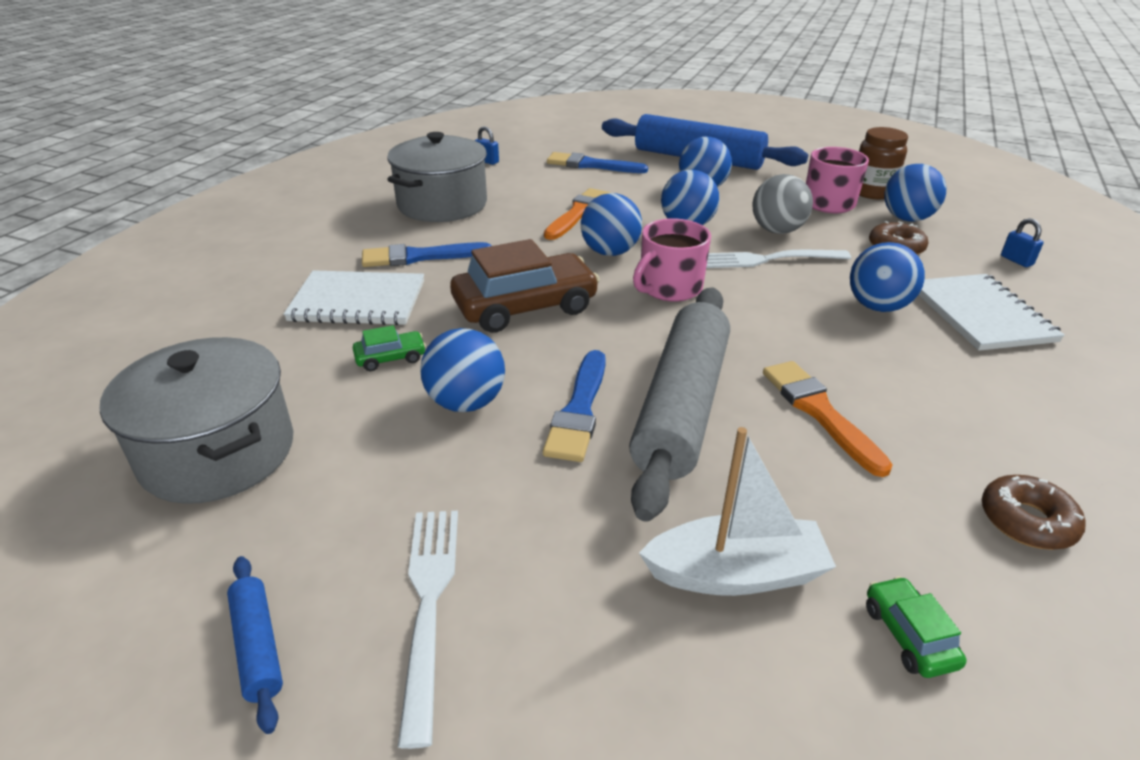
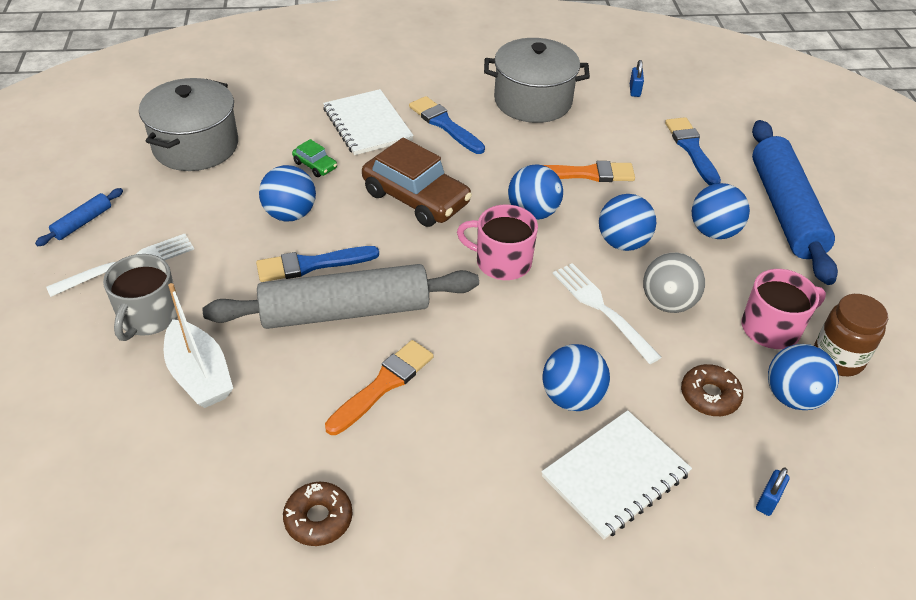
camera: 60 degrees right, 10 degrees up
(575, 606) = (148, 317): none -> grey mug
(909, 635) = (184, 462): green car -> none

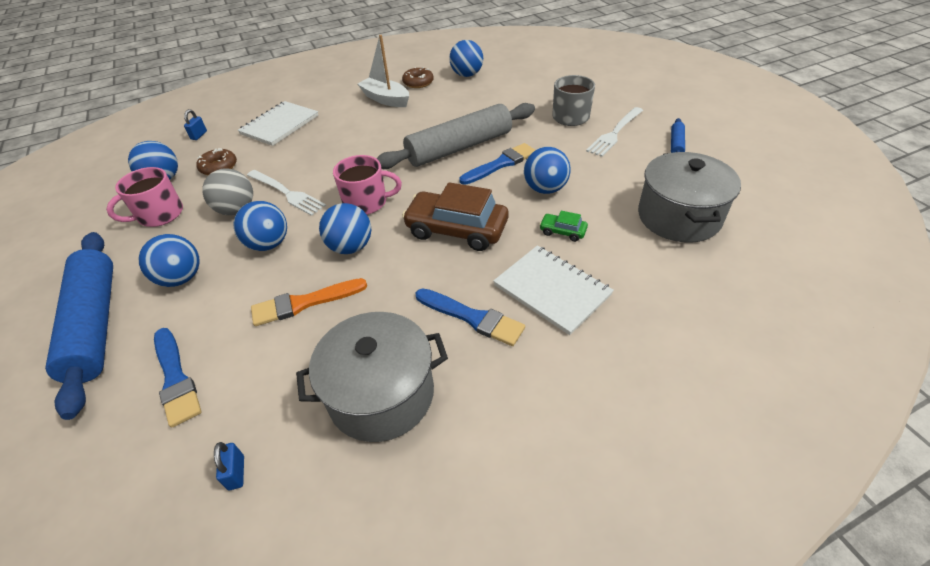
camera: 165 degrees right, 0 degrees up
(199, 375) = (515, 105): white boat -> white boat (386, 99)
(383, 385) = (415, 125): orange brush -> none
(572, 397) = (305, 146): blue ball -> blue ball (467, 75)
(838, 358) = (118, 209): brown jar -> none

